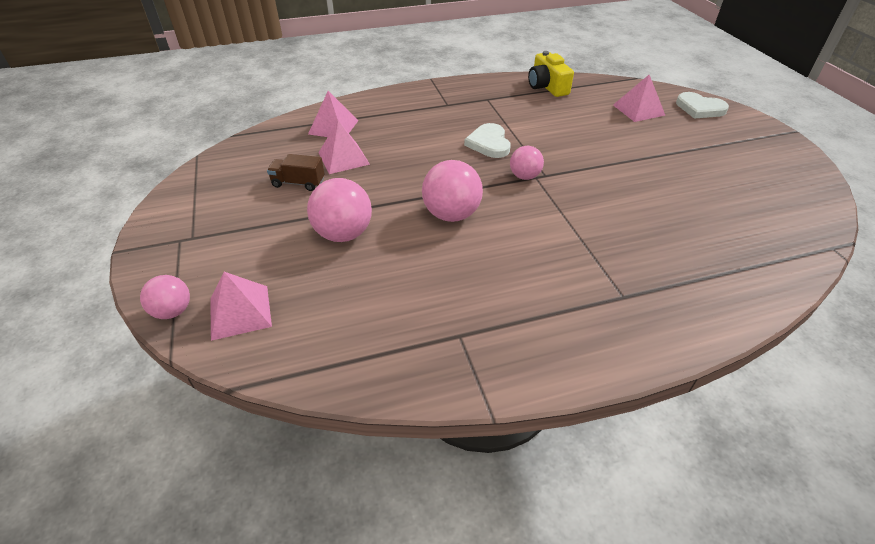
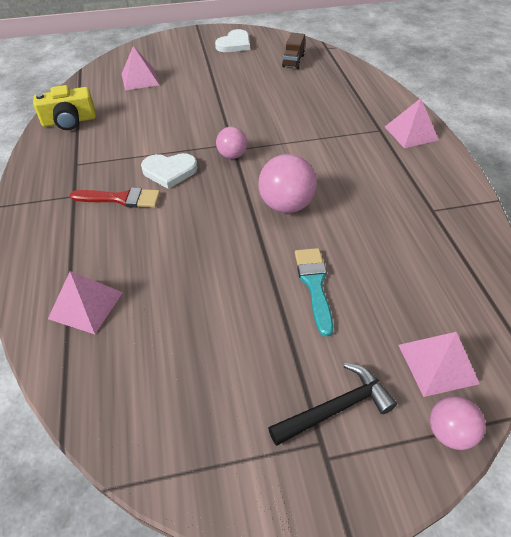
camera: 85 degrees left, 5 degrees up
(217, 245) = (336, 408): none -> black hammer
(298, 183) = (215, 334): brown truck -> brown truck (293, 61)
(343, 158) = (168, 291): pink pyramid -> pink pyramid (411, 133)
(343, 234) = (314, 284): pink ball -> turquoise brush
(447, 125) = (121, 199): none -> red brush
(699, 108) = (150, 52): white heart -> white heart (234, 44)

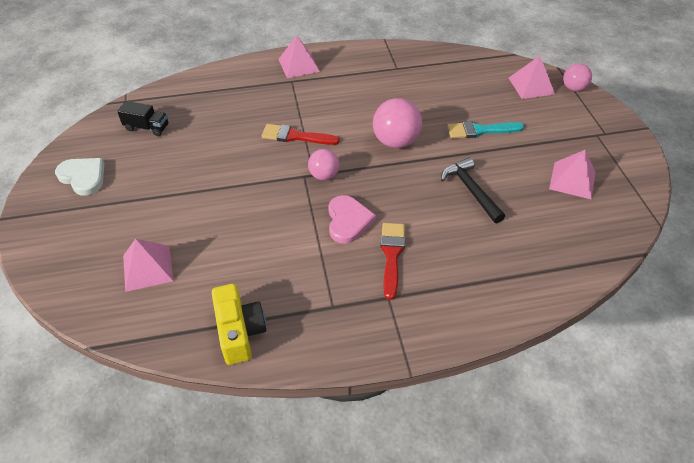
camera: 90 degrees left, 0 degrees up
(86, 305) = (527, 261): pink pyramid -> pink pyramid (572, 180)
(169, 171) = (348, 221): white heart -> pink heart
(289, 136) = (295, 136): none -> red brush
(293, 61) = (147, 127): brown truck -> black truck
(336, 408) = (573, 127): black hammer -> black hammer (470, 190)

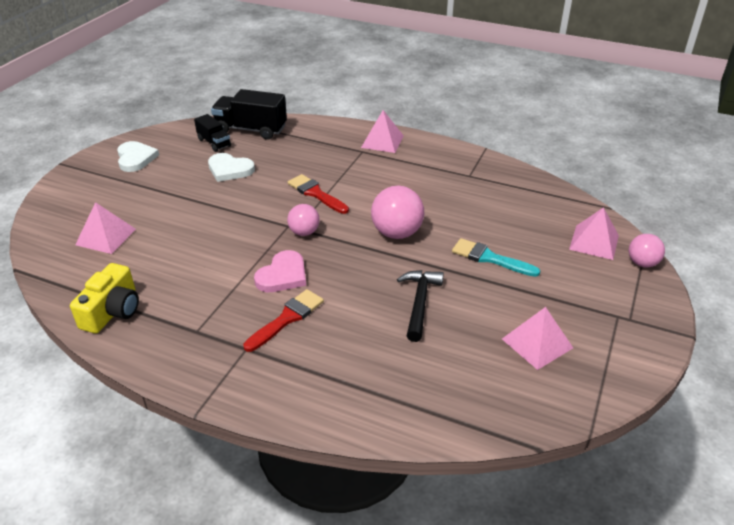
camera: 35 degrees right, 10 degrees down
(168, 100) = (251, 130): none -> black truck
(193, 147) = (229, 169): none -> white heart

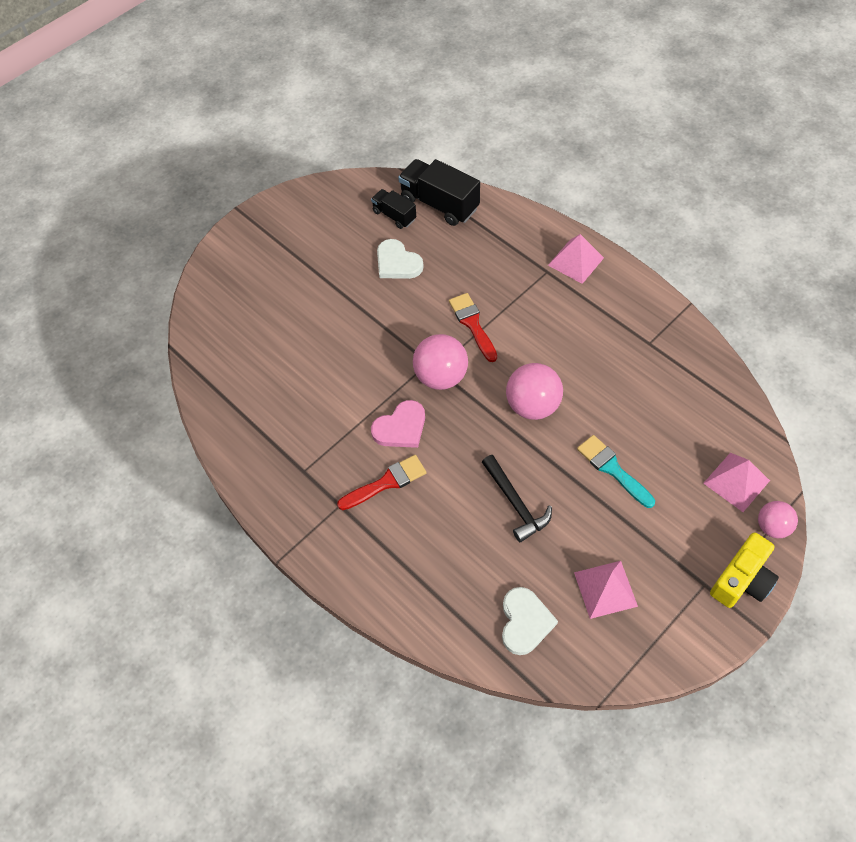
camera: 25 degrees right, 20 degrees up
(106, 237) = (255, 327): pink pyramid -> none
(112, 311) = (239, 424): yellow camera -> yellow camera (742, 580)
(135, 158) = (309, 220): white heart -> white heart (525, 622)
(214, 143) = (394, 215): black truck -> black truck turned 150 degrees clockwise
(304, 232) = (441, 376): pink ball -> pink ball, size x1.64
(419, 303) = (516, 503): black hammer -> black hammer turned 120 degrees clockwise

